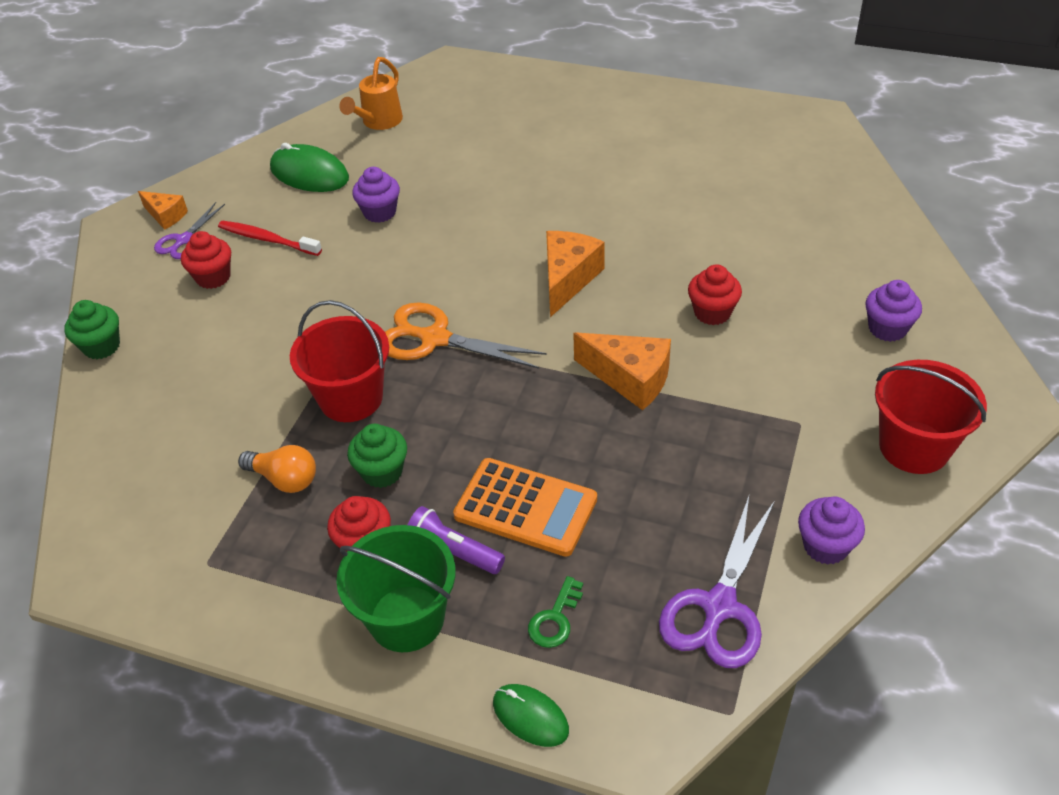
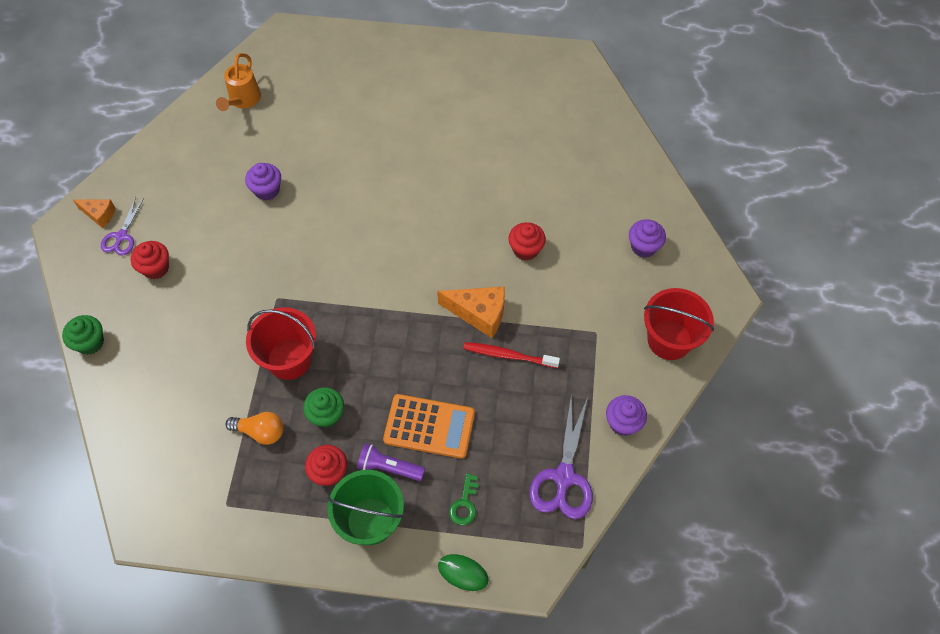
camera: 15 degrees left, 15 degrees up
(268, 240) = (187, 227): red toothbrush -> red toothbrush (508, 355)
(309, 173) = (202, 159): green mouse -> none
(435, 338) = (336, 300): orange scissors -> none
(568, 279) = (420, 234): orange cheese -> none

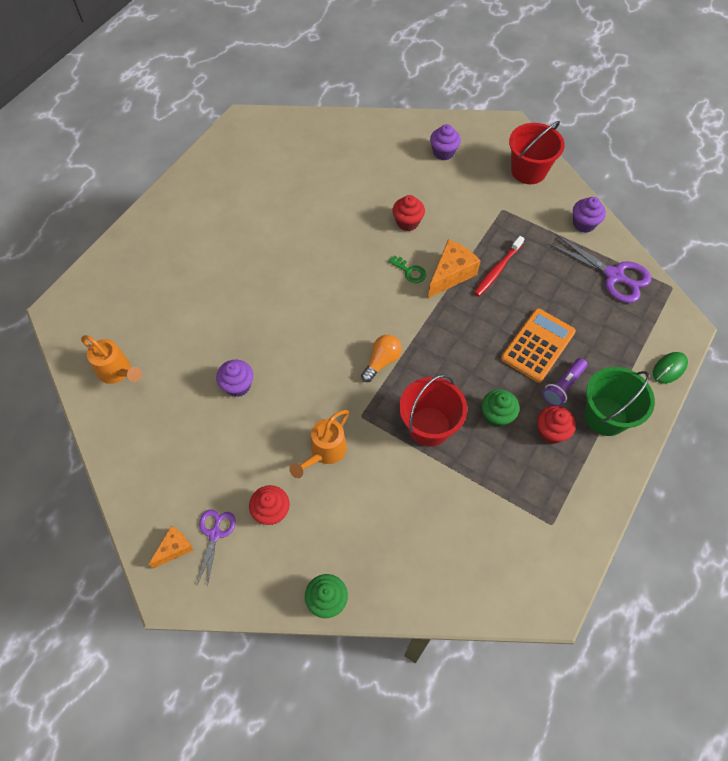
camera: 65 degrees left, 0 degrees up
(121, 236) = (215, 534): purple scissors -> purple scissors turned 120 degrees counterclockwise
(227, 284) = (325, 452): none -> orange watering can
(260, 432) = (491, 473): orange light bulb -> orange light bulb (382, 361)
(464, 504) = (613, 346): green key -> green key (410, 271)

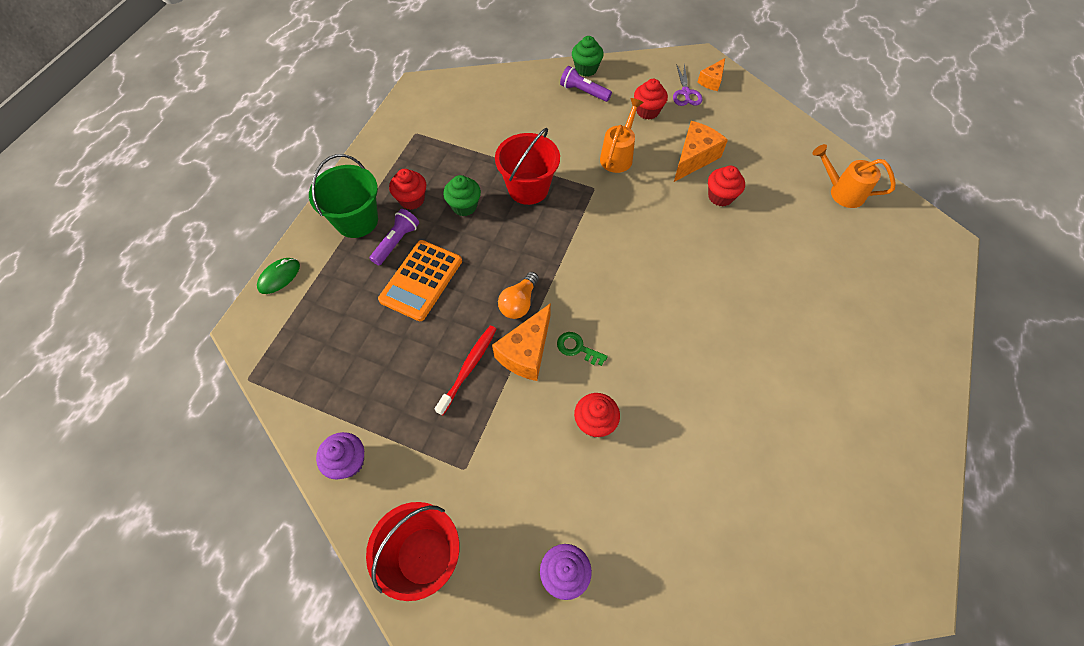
camera: 170 degrees right, 0 degrees up
(238, 386) = (720, 196): purple cupcake -> red cupcake
(244, 436) = (694, 158): none -> orange cheese
(340, 558) = (583, 92): none -> purple flashlight
(382, 361) = (586, 239): orange light bulb -> orange light bulb (519, 303)
(614, 276) = (320, 383): purple scissors -> none

